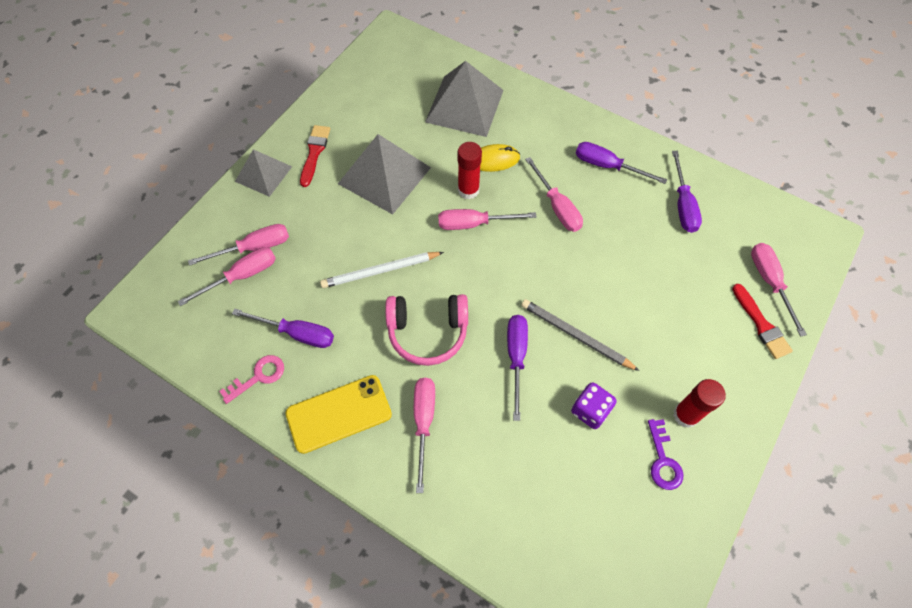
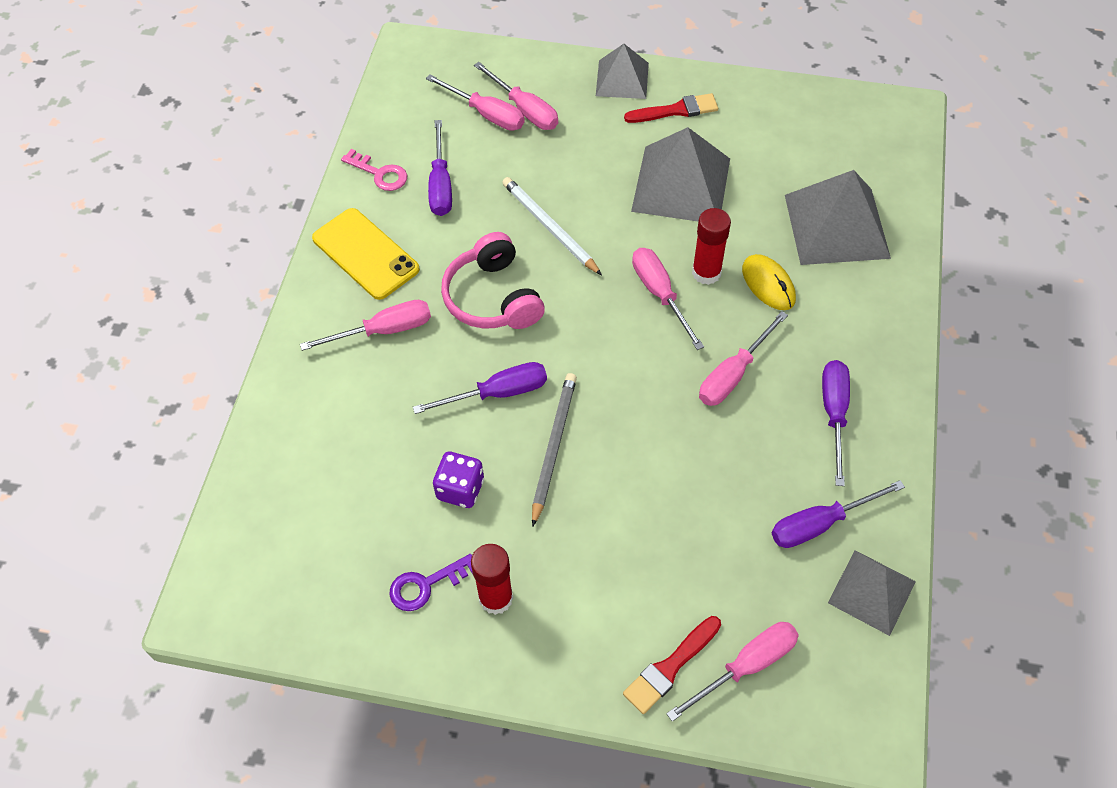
camera: 70 degrees right, 5 degrees down
(735, 198) = (872, 592): none -> grey pyramid

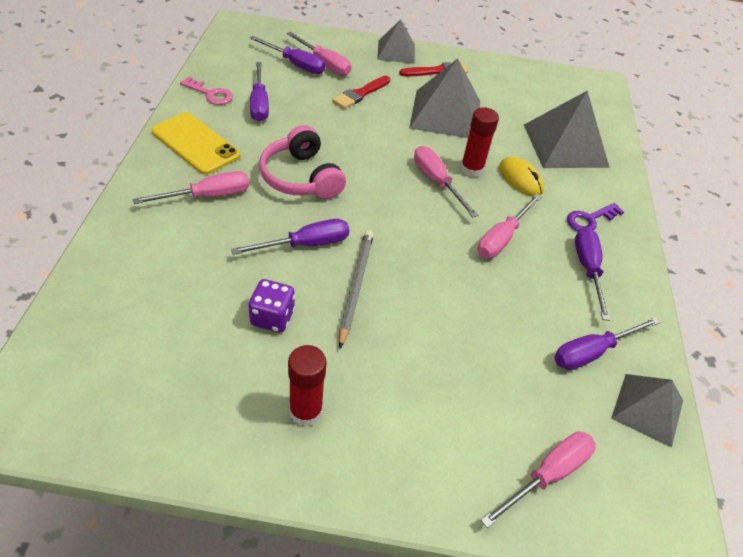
camera: 10 degrees left, 10 degrees down
(426, 585) = (238, 399): purple key -> purple key (590, 219)
(486, 114) = (295, 64): pink screwdriver -> purple screwdriver
(549, 227) = (346, 134): white pencil -> none
(670, 667) = (476, 476): red brush -> red brush (360, 94)

